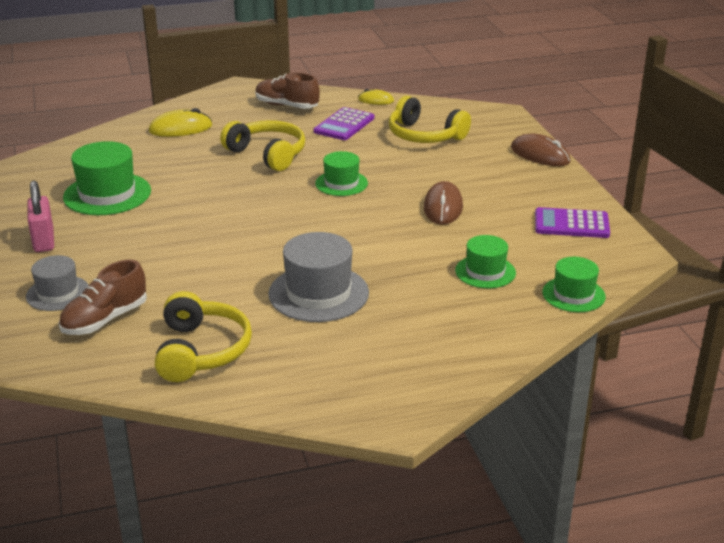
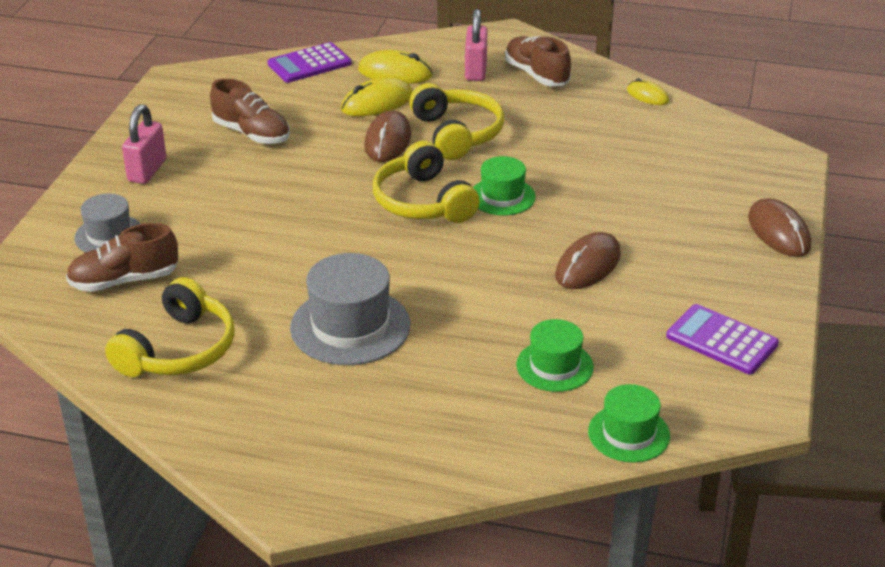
camera: 30 degrees right, 5 degrees up
(107, 194) = (251, 134): green hat -> brown shoe
(186, 150) = (377, 102): none -> yellow mouse
(221, 171) = (387, 141): none -> brown mouse
(240, 113) = (475, 70): none -> pink padlock
(344, 125) = (578, 119): purple calculator -> purple calculator (309, 64)
(424, 136) = (659, 162): yellow headphones -> yellow headphones (423, 202)

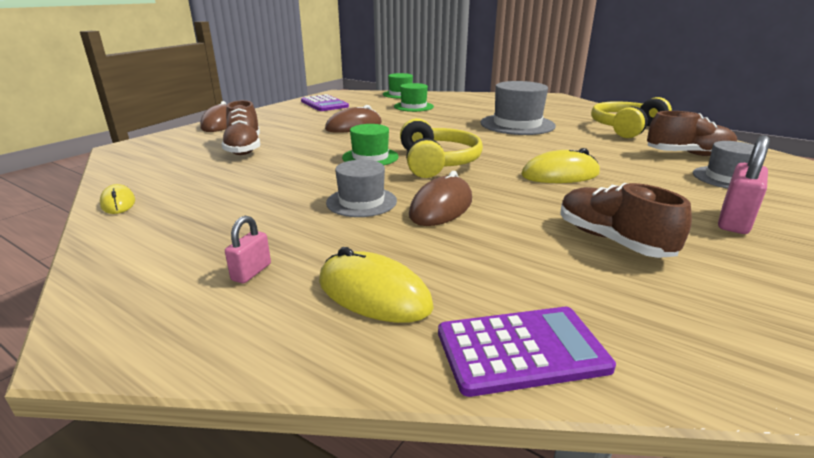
camera: 160 degrees left, 10 degrees down
(377, 102) = (430, 251): yellow mouse -> yellow mouse (560, 174)
(457, 133) = (361, 202): yellow headphones -> grey hat
(475, 70) = (251, 272): pink padlock -> pink padlock, size x0.58
(536, 75) = (184, 249): brown shoe -> brown shoe (244, 148)

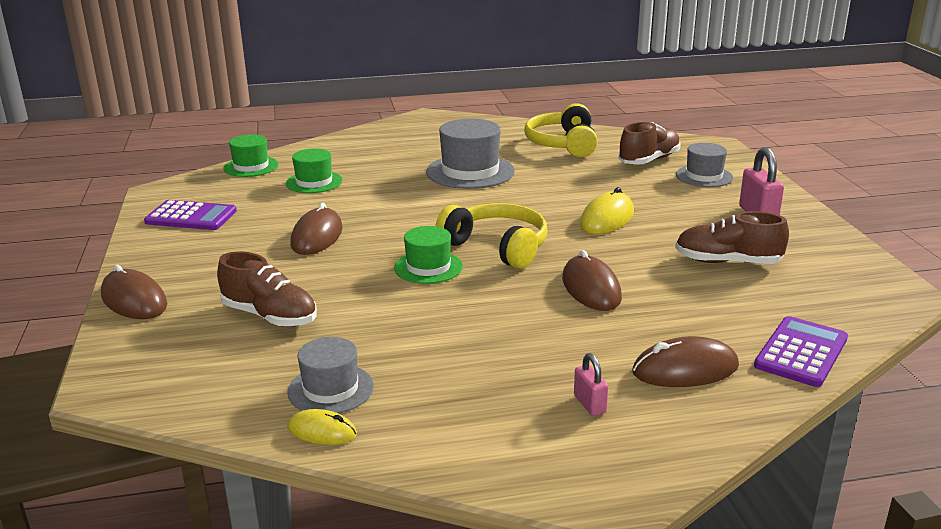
camera: 45 degrees left, 0 degrees up
(361, 202) = (528, 314): grey hat -> grey hat (330, 389)
(373, 293) = (685, 369): yellow mouse -> brown mouse

